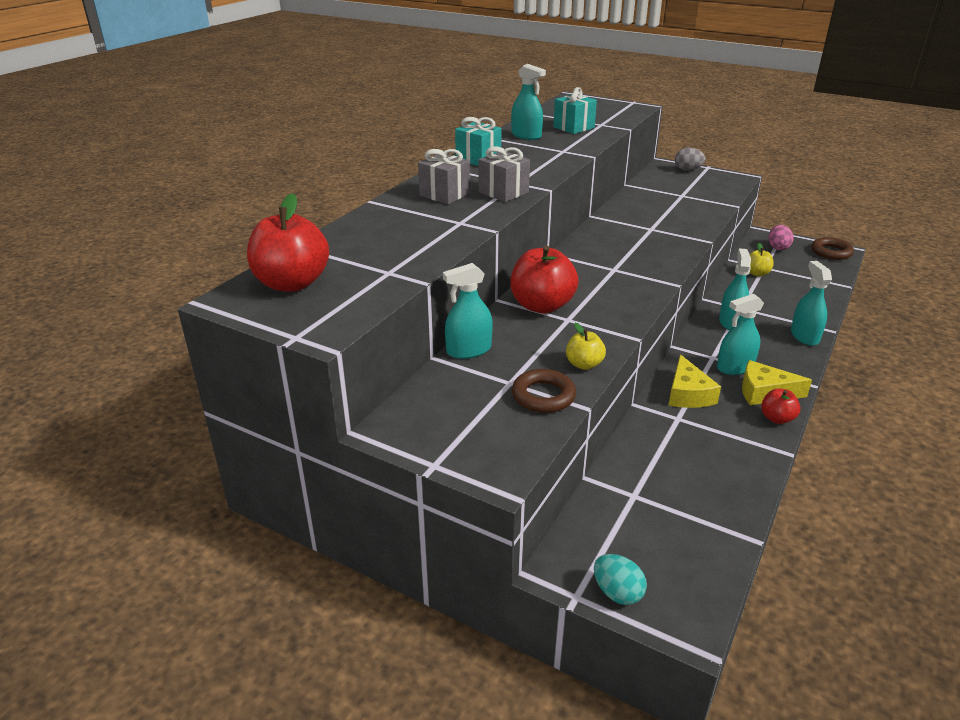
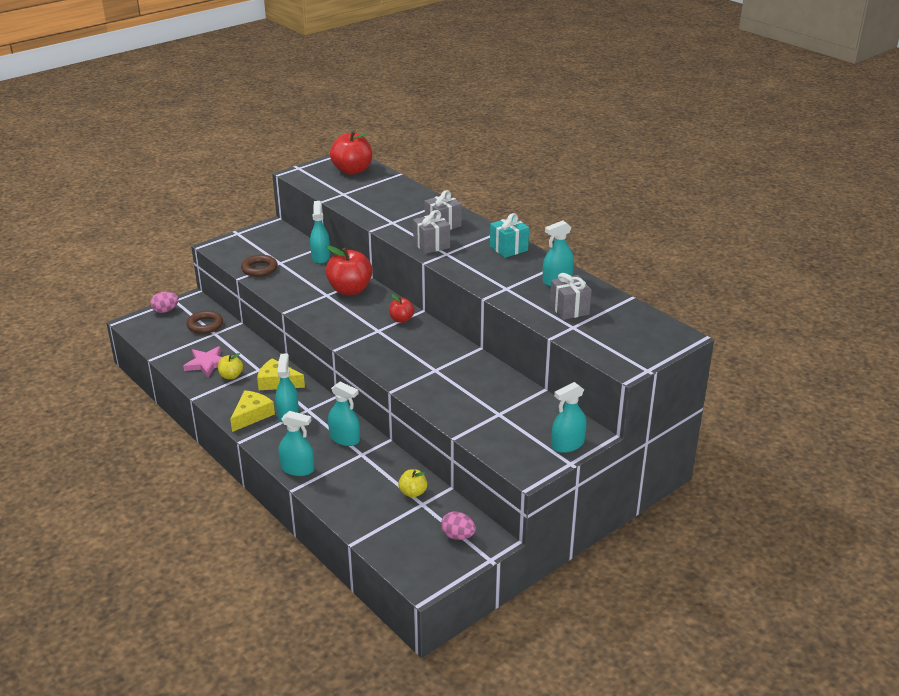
camera: 110 degrees right, 0 degrees up
(573, 127) = (569, 309): turquoise gift -> grey gift
(584, 364) = (275, 287): yellow apple -> yellow apple (231, 376)
(617, 593) = (165, 310): turquoise egg -> pink egg
(687, 170) = (567, 444): grey egg -> turquoise spray bottle
(710, 471) = (207, 364): none -> pink star
(777, 418) = (224, 408): red apple -> red apple (401, 319)
(831, 252) = (425, 573): brown ring -> brown ring (205, 325)

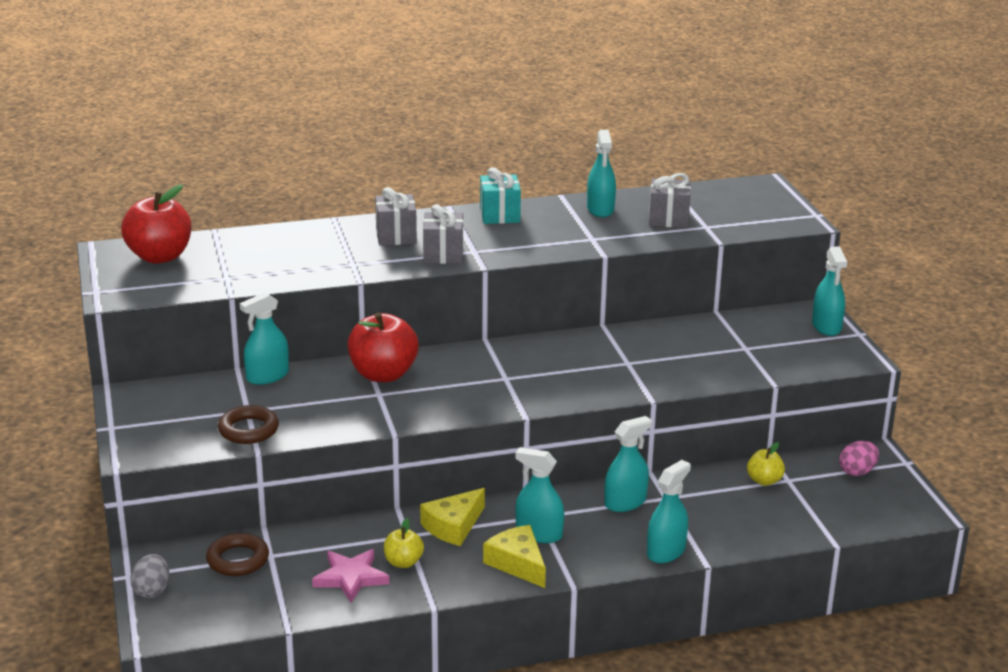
camera: 65 degrees left, 5 degrees down
(165, 310) = (152, 590): pink egg -> grey egg
(320, 257) = (267, 376): turquoise spray bottle -> turquoise spray bottle turned 60 degrees counterclockwise
(401, 319) = (493, 357): red apple -> none

